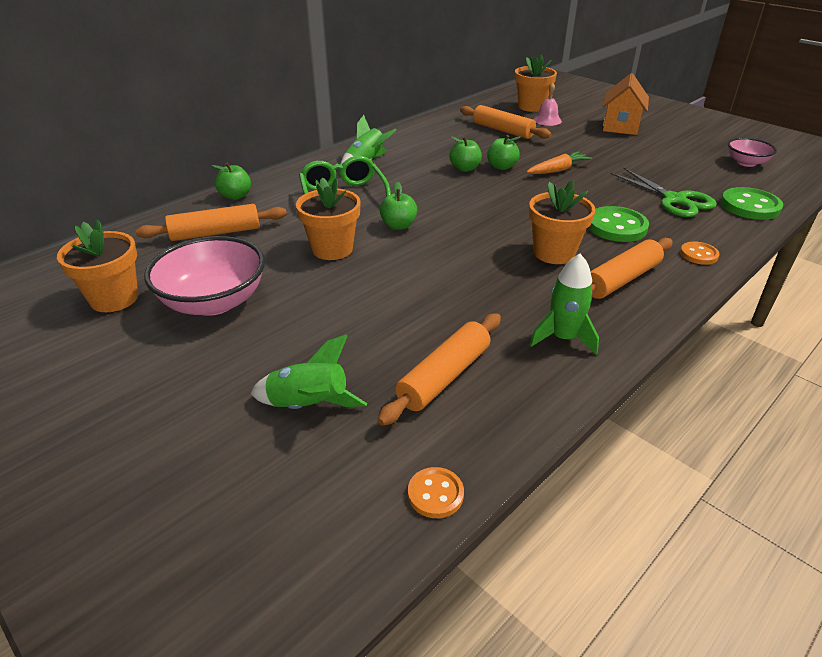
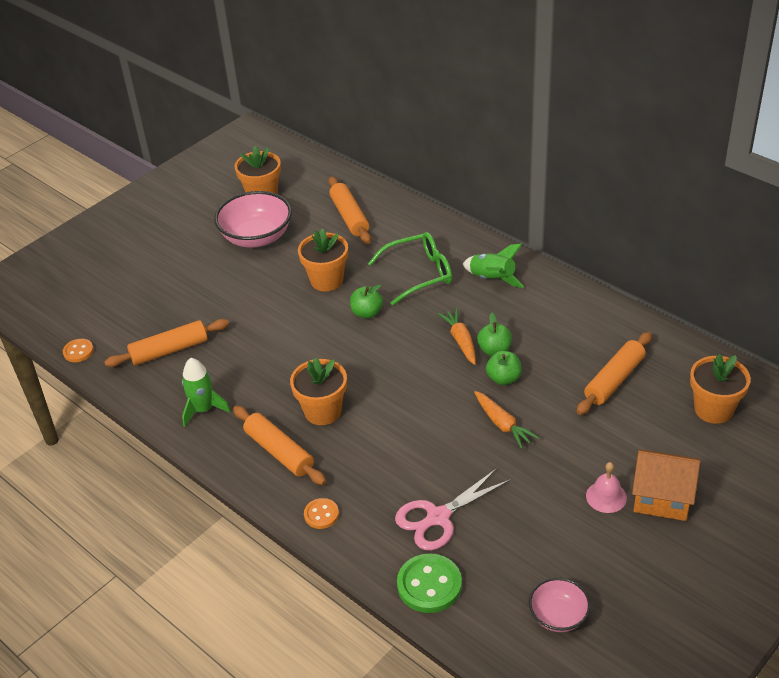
camera: 90 degrees right, 5 degrees up
(235, 196) = (413, 213): green apple -> none
(309, 405) = (151, 296): green rocket -> none
(444, 376) = (169, 350): orange rolling pin -> orange rolling pin turned 60 degrees counterclockwise
(450, 181) = (460, 341): none -> orange carrot
(547, 120) = (664, 423): pink bell -> pink bell (606, 496)
(616, 226) = (373, 460): green button -> none
(674, 200) = (438, 517): green scissors -> pink scissors

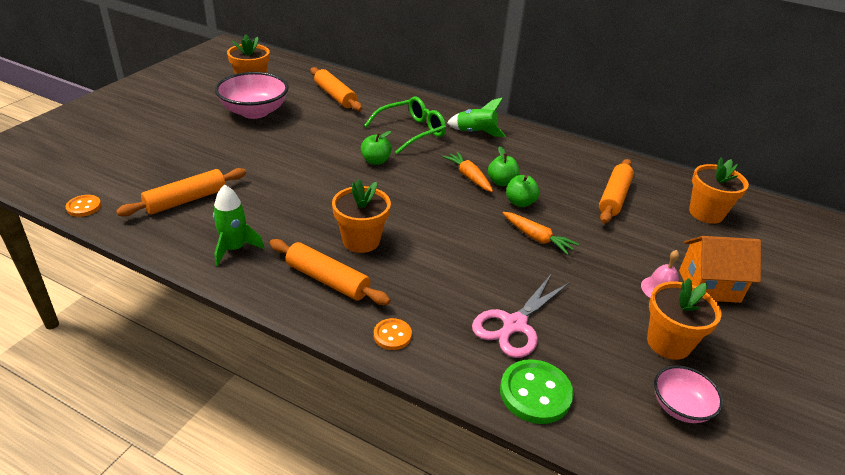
camera: 20 degrees left, 5 degrees down
(326, 280) = (330, 139): orange flower pot -> orange flower pot (668, 343)

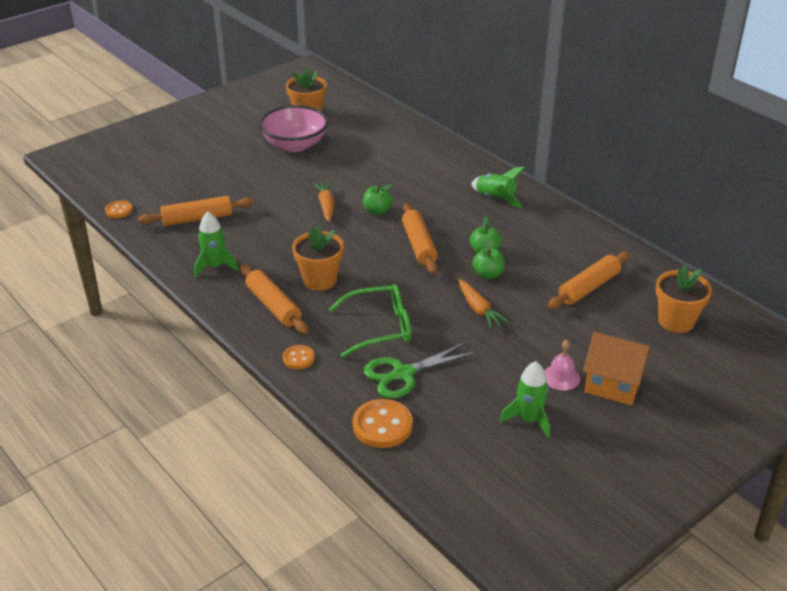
camera: 25 degrees right, 0 degrees up
(335, 96) = (379, 138): orange rolling pin -> orange rolling pin (418, 245)
(411, 132) = (431, 187): green glasses -> green glasses (380, 328)
(469, 177) = (456, 241): orange carrot -> orange carrot (326, 206)
(514, 324) = (403, 374): pink scissors -> green scissors
(535, 393) = (382, 425): green button -> orange button
(668, 343) = (529, 419): orange flower pot -> green rocket
(680, 407) = (495, 466): pink bowl -> none

